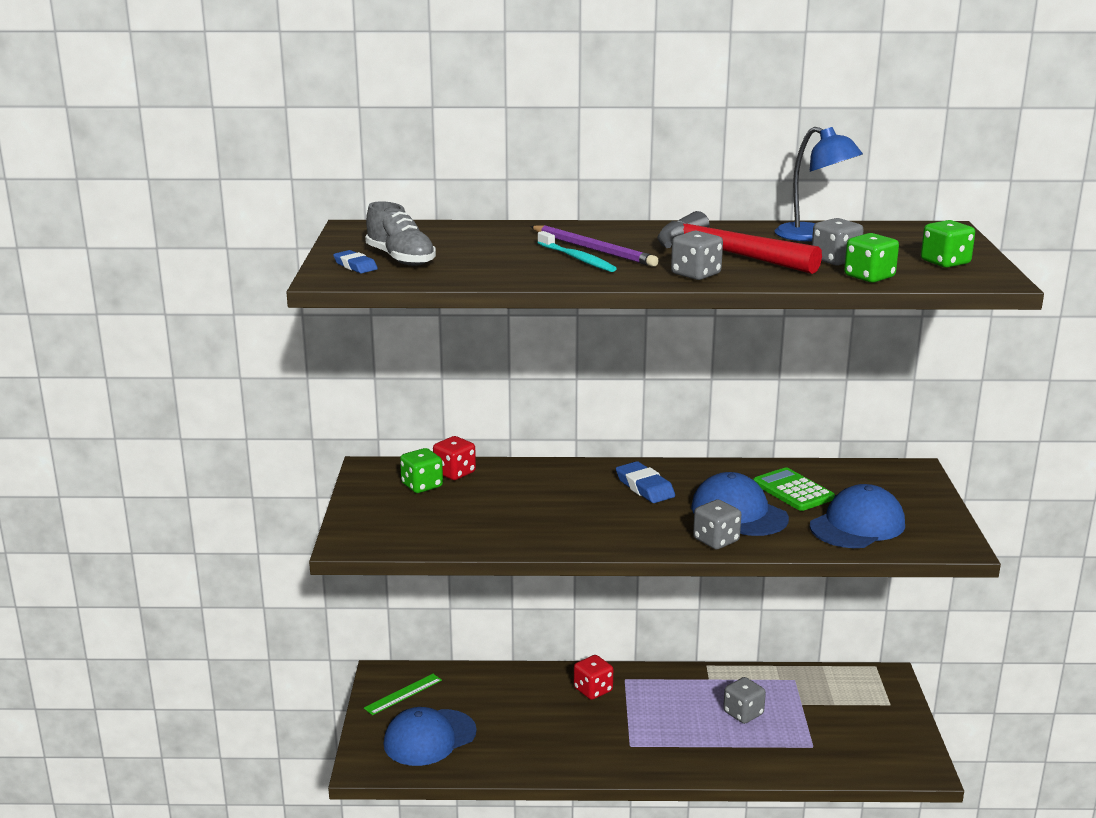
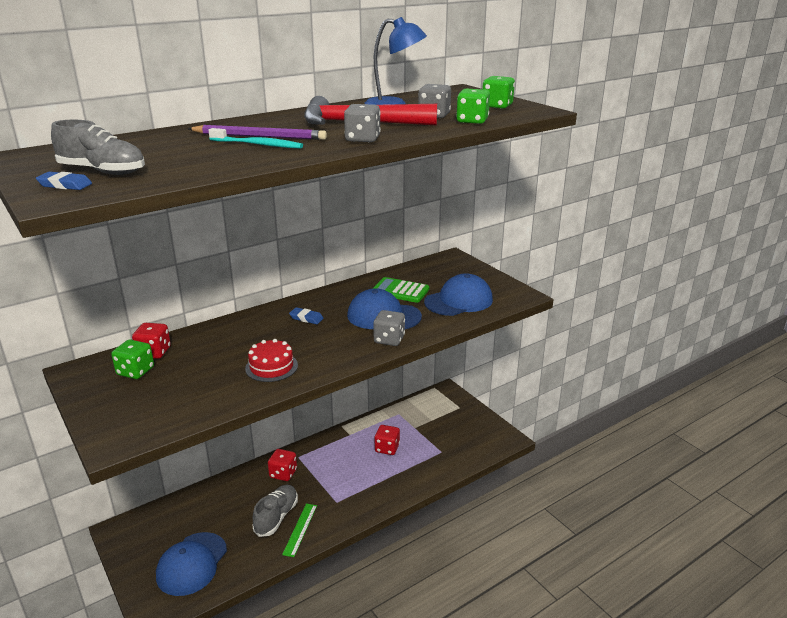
camera: 35 degrees left, 5 degrees up
(403, 694) = (146, 538): green ruler -> green ruler (300, 529)
(550, 732) = (276, 517): none -> grey shoe
(556, 525) = (271, 367): none -> red cake
(645, 487) = (306, 318): blue eraser -> blue eraser, size x0.64
(743, 713) = (387, 448): grey dice -> red dice
(857, 525) = (459, 301): blue cap -> blue cap turned 45 degrees clockwise

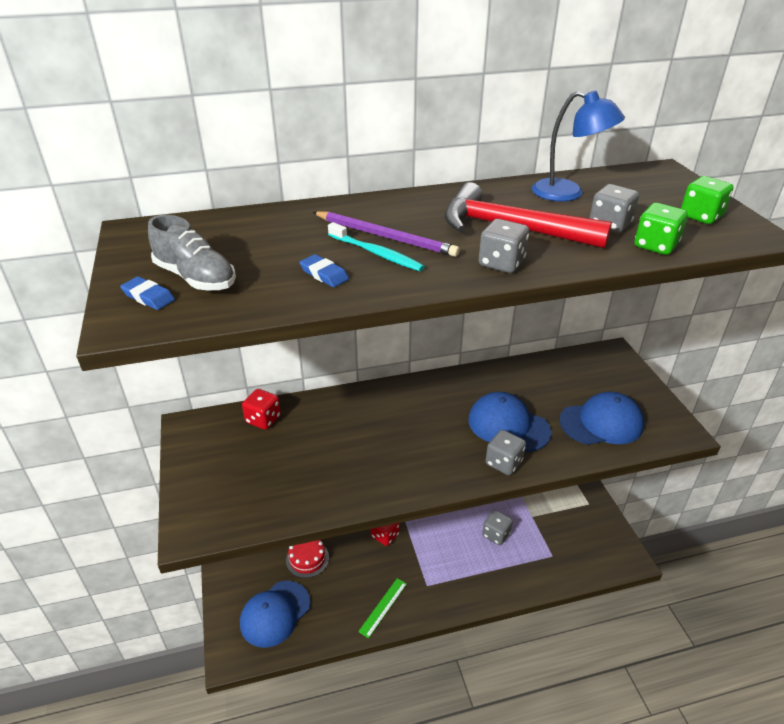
camera: 20 degrees right, 10 degrees up
(135, 371) = (239, 441): green dice -> none
(271, 367) = (368, 470): red cake -> red cake (307, 559)
(276, 517) = (365, 585): grey shoe -> none
(306, 318) = (424, 408): blue eraser -> blue eraser (324, 274)
(387, 448) = (496, 534): red dice -> grey dice
(400, 291) = (538, 392): green calculator -> none

